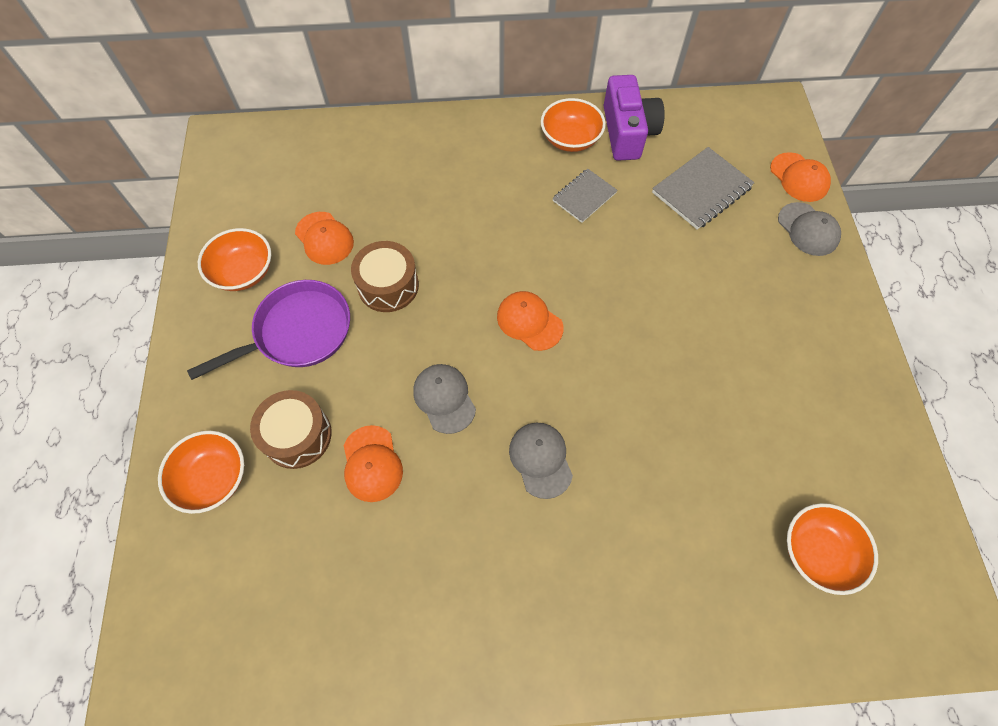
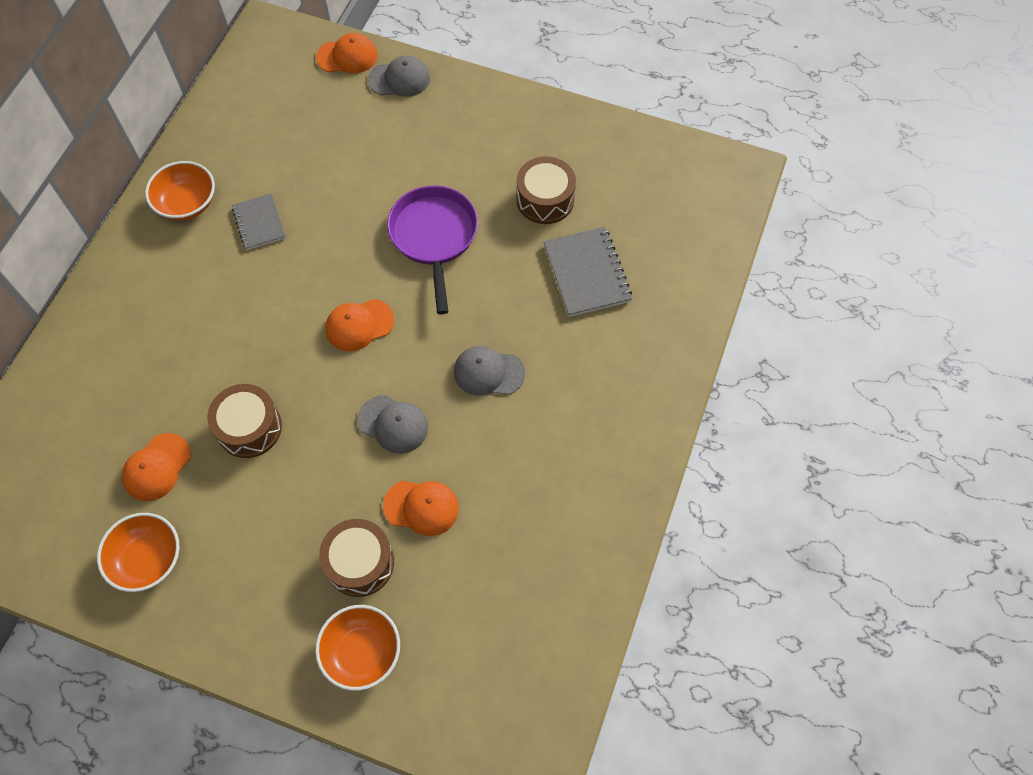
camera: 65 degrees left, 0 degrees up
(297, 332) = (251, 528): purple pan -> purple pan (434, 237)
(324, 238) = (157, 467): orange cap -> orange cap turned 135 degrees clockwise
(444, 398) = (393, 424): grey cap -> grey cap turned 150 degrees counterclockwise
(627, 132) = (212, 154): purple camera -> none
(701, 190) = (313, 131): grey notebook -> grey notebook (587, 273)
(768, 424) = (545, 199): none -> brown drum
(817, 552) = (652, 222): orange bowl -> none

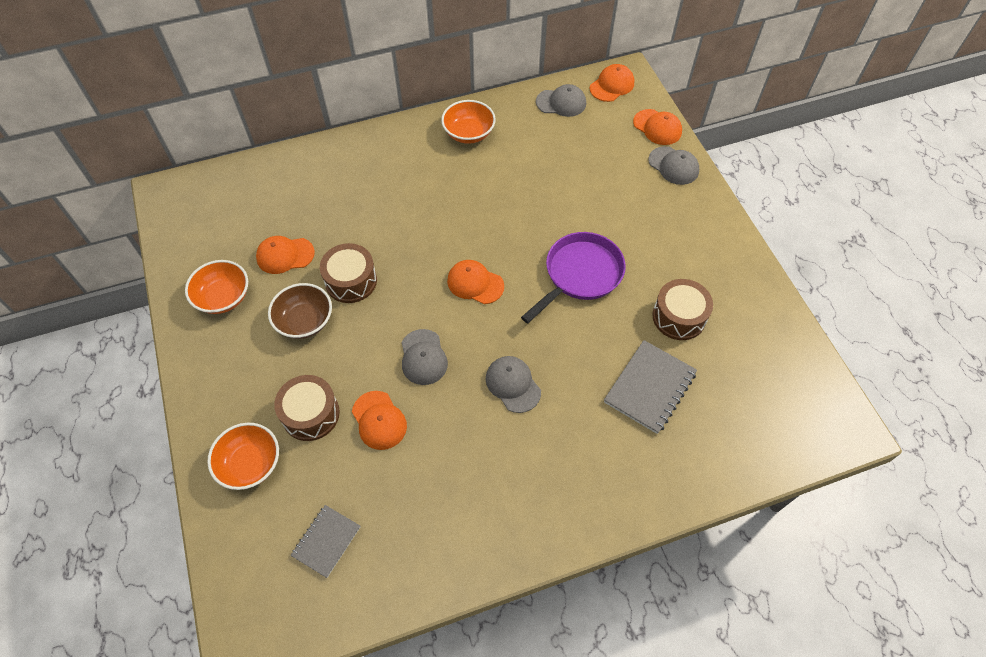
camera: 50 degrees right, 5 degrees down
(237, 103) = (561, 103): none -> grey cap
(253, 500) = (304, 321): none -> brown bowl
(259, 223) = (492, 177): grey notebook -> grey notebook (326, 541)
(263, 50) = (612, 85): none -> orange cap

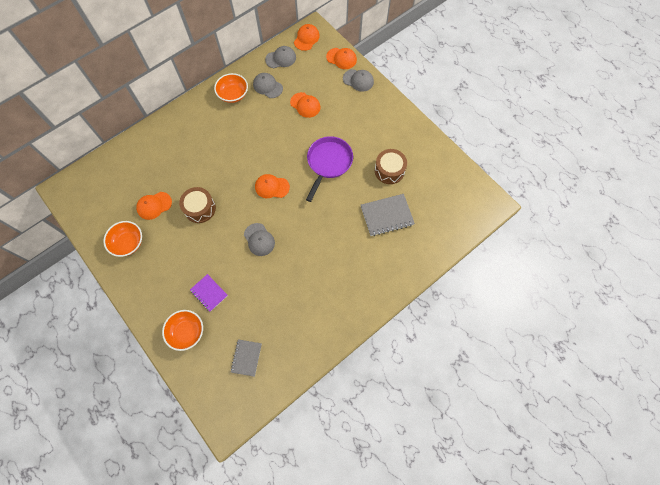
camera: 20 degrees left, 10 degrees up
(304, 321) = (183, 241): brown bowl -> none
(310, 414) = (209, 293): brown drum -> purple notebook
(379, 420) = (248, 283): orange cap -> orange cap (305, 105)
(513, 384) = (314, 238): grey cap -> grey cap (267, 86)
(649, 388) = (387, 215): grey notebook -> grey notebook turned 60 degrees clockwise

